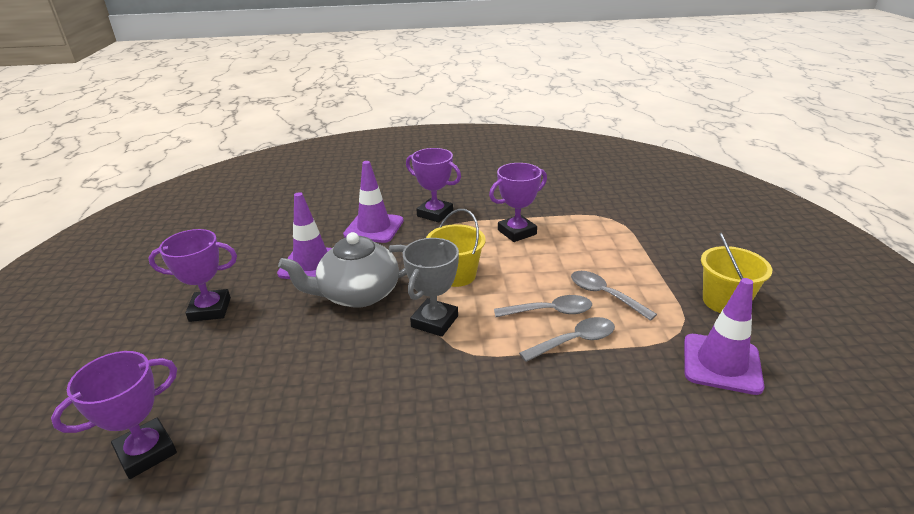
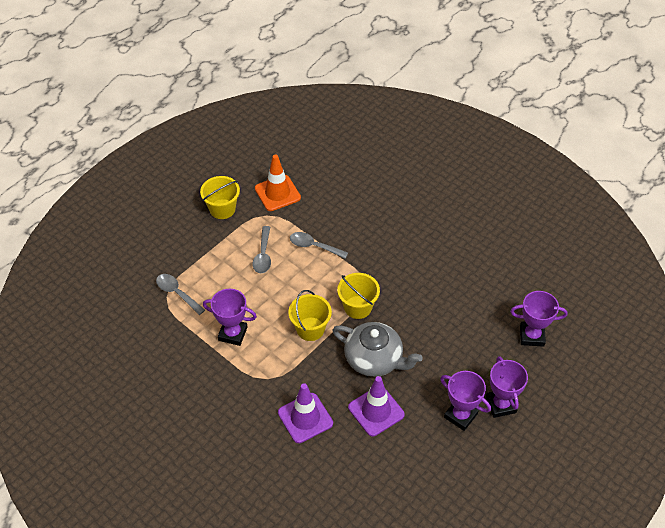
camera: 135 degrees left, 20 degrees up
(434, 321) = (358, 307): grey trophy -> yellow bucket
(435, 214) = (252, 398): purple trophy -> purple trophy (501, 405)
(550, 311) = (300, 268): grey spoon -> grey spoon (177, 293)
(721, 364) = (277, 193): purple traffic cone -> orange traffic cone

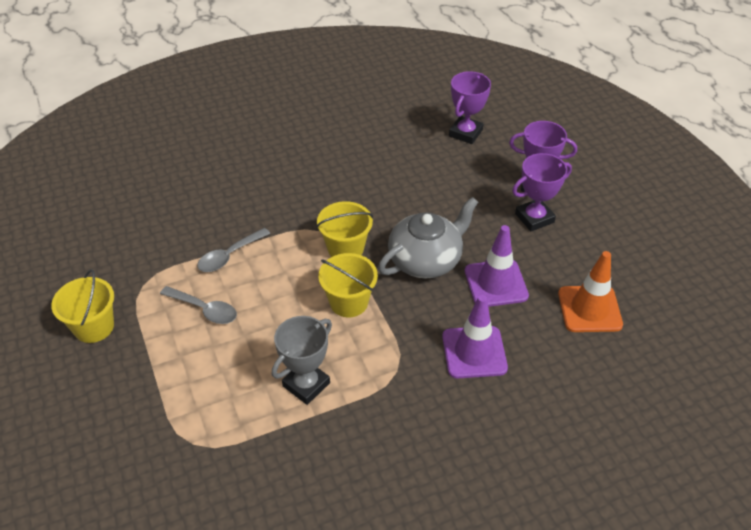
camera: 65 degrees left, 5 degrees down
(177, 293) = (196, 428): grey spoon -> none
(233, 334) = (306, 384): purple trophy -> grey trophy
(277, 193) = (118, 261): orange traffic cone -> orange traffic cone (589, 309)

